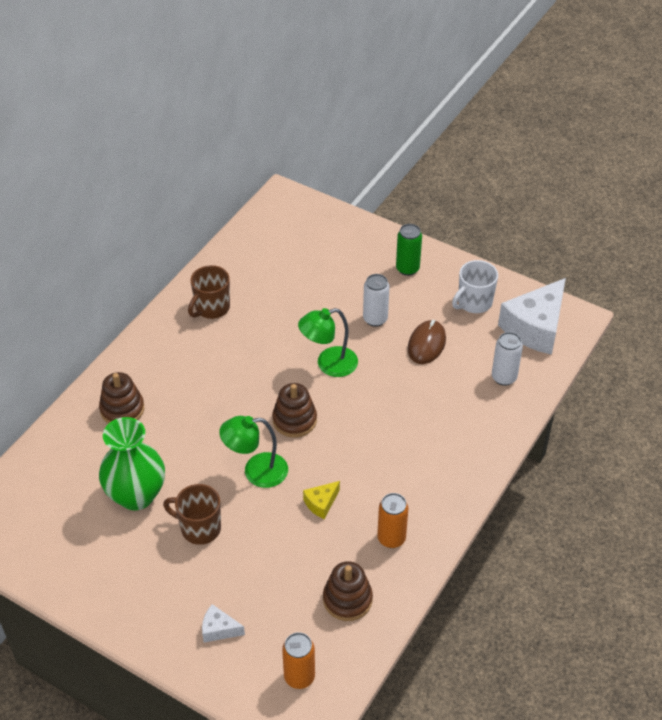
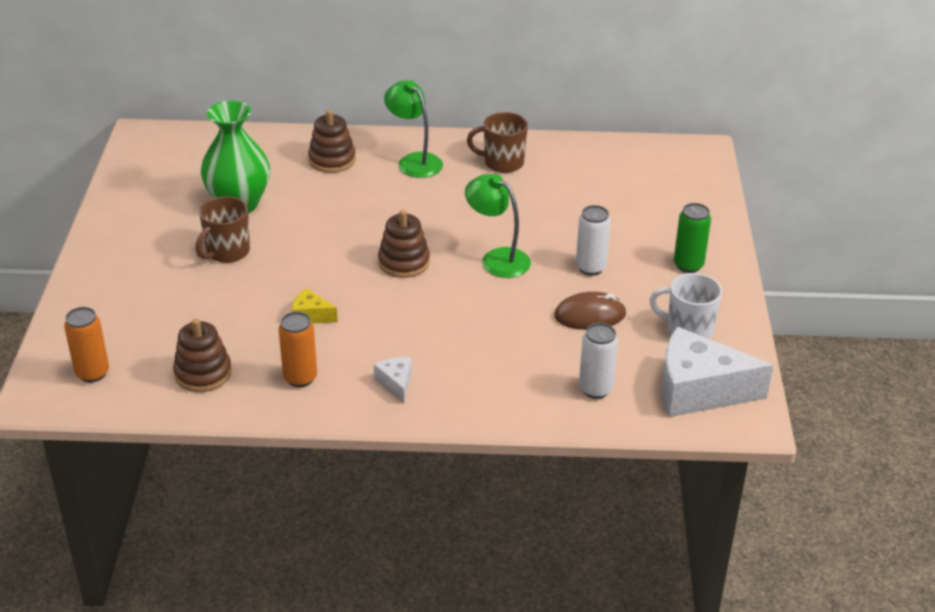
camera: 60 degrees right, 10 degrees down
(199, 528) = (227, 252): brown mug -> brown mug turned 135 degrees counterclockwise
(219, 629) = (119, 304): white cheese -> white cheese (396, 383)
(256, 471) = (320, 261): green lamp -> green lamp (414, 161)

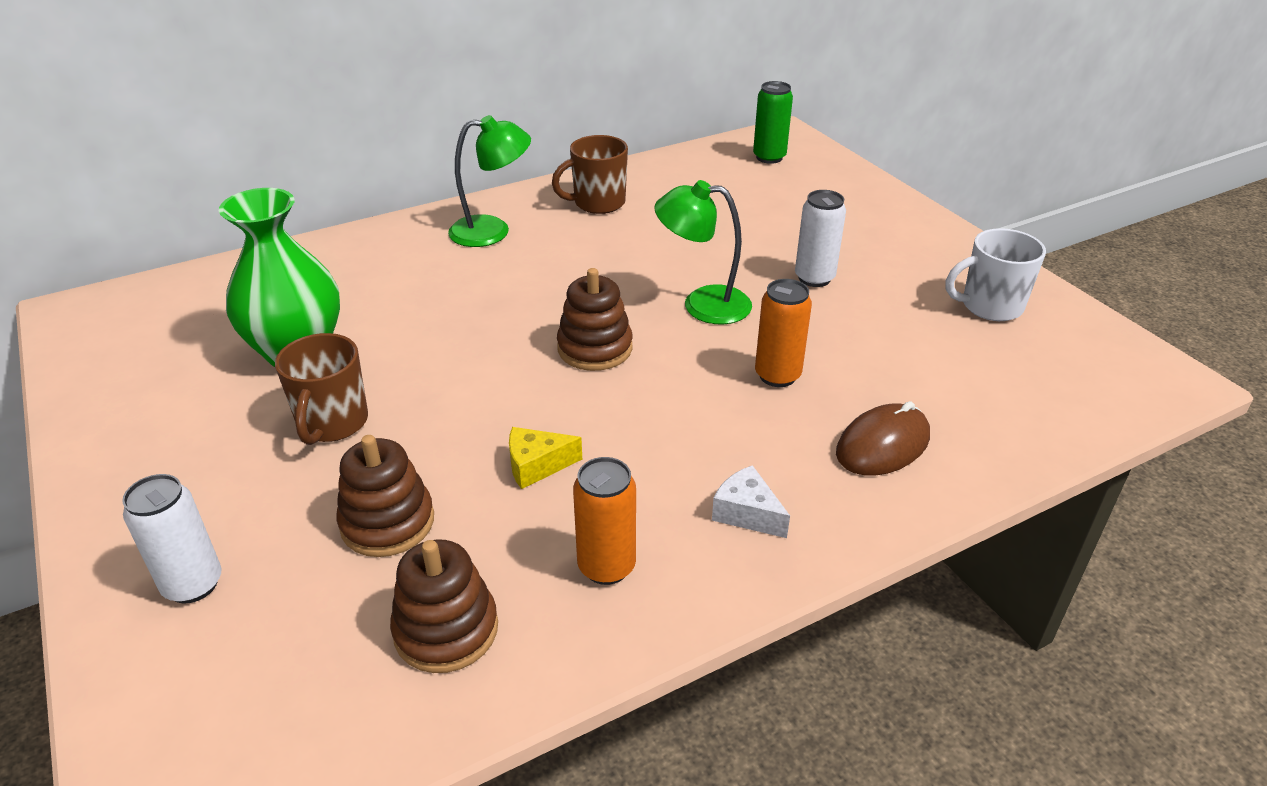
camera: 30 degrees left, 0 degrees up
(92, 373) = (241, 723): orange can -> orange can (777, 375)
(332, 160) = (385, 260): brown stacking toy -> brown stacking toy (387, 522)
(414, 161) = (492, 231): green lamp -> green lamp turned 150 degrees clockwise
(590, 315) = (875, 329): brown mouse -> brown mouse (882, 445)
(595, 389) = (984, 413): white can -> white can (193, 584)
(688, 265) = (906, 241): green can -> green can (769, 157)
(698, 390) = (1084, 368): white cheese -> none

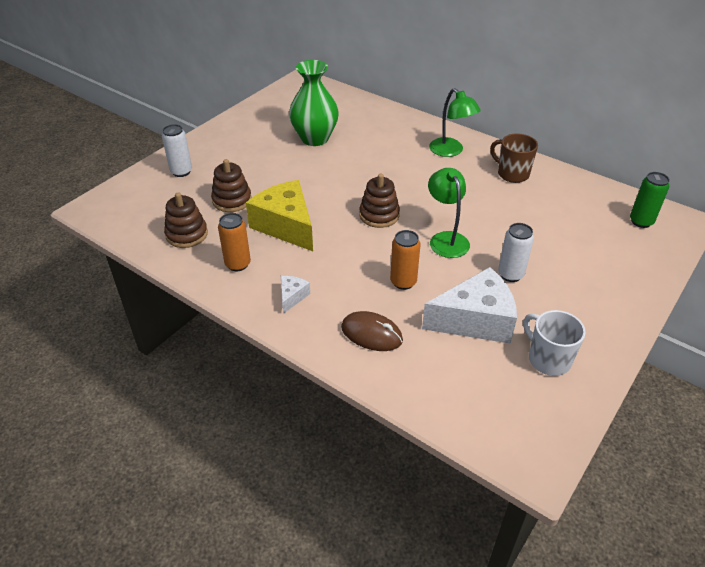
camera: 65 degrees right, 5 degrees up
(332, 423) = (278, 165): brown mug -> none
(537, 465) = (286, 226): yellow cheese -> yellow cheese, size x2.22
(894, 337) = (475, 320): none -> white cheese

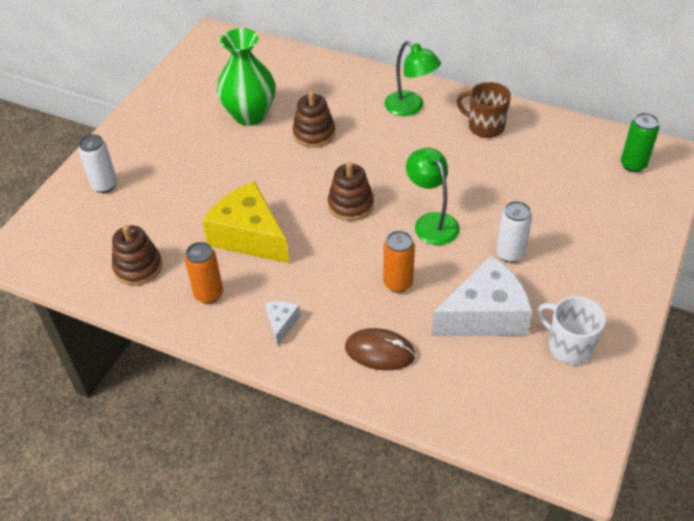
camera: 10 degrees left, 5 degrees up
(232, 200) = (177, 214): brown stacking toy -> brown stacking toy (314, 133)

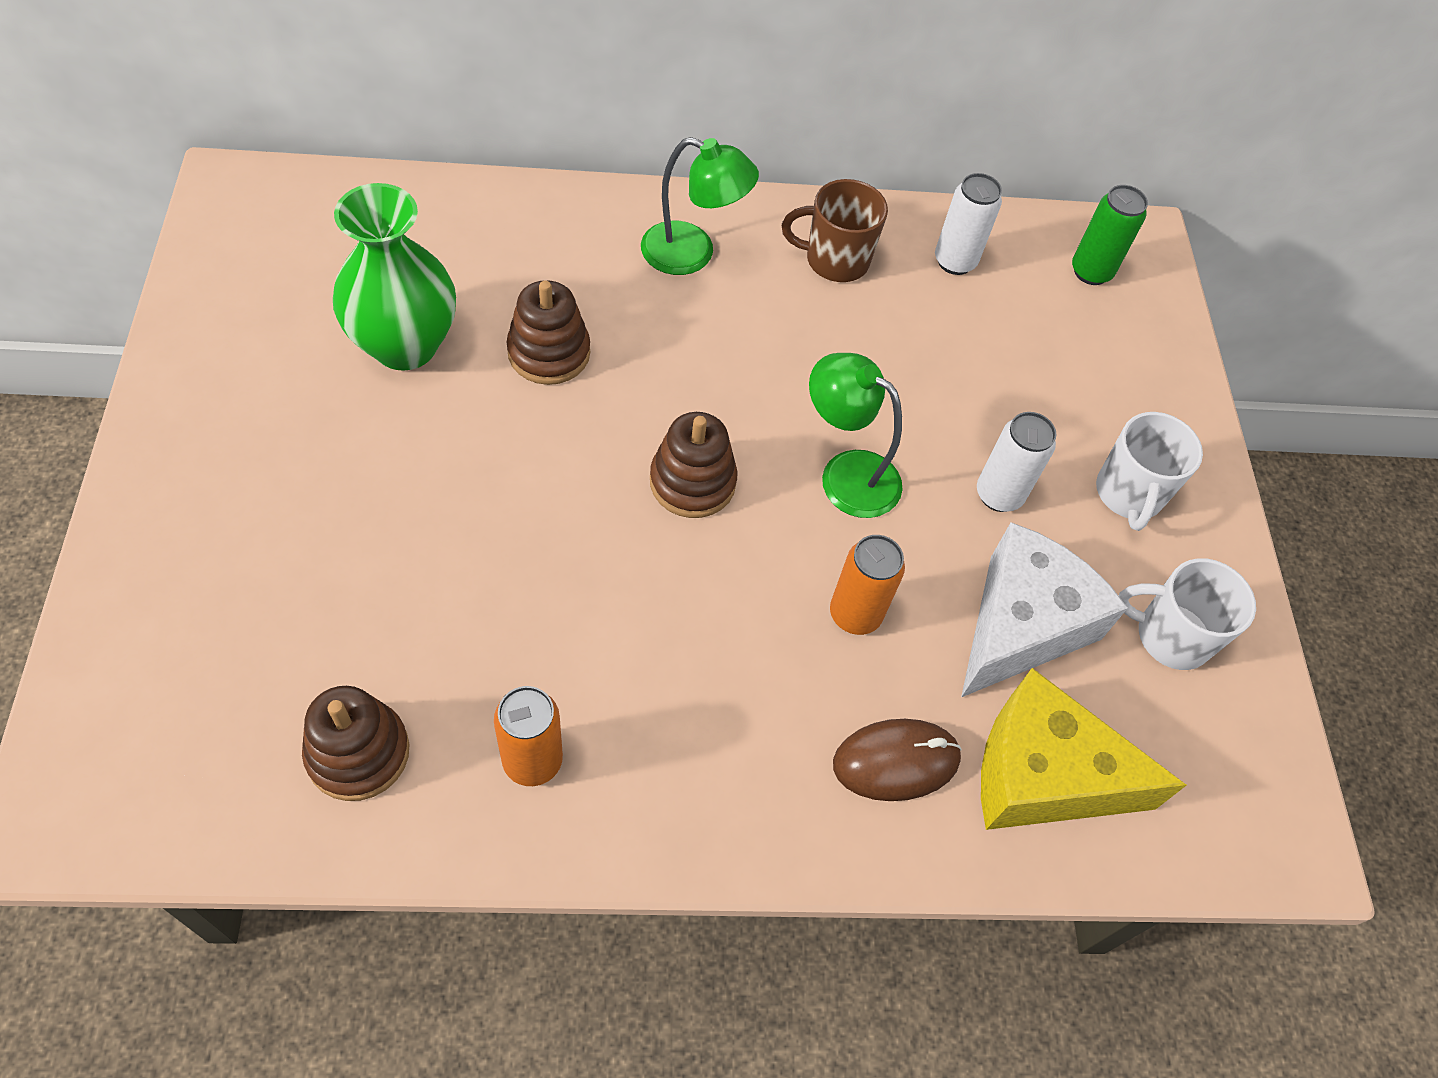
camera: 35 degrees left, 10 degrees up
(104, 185) = (184, 590): white can -> white can (955, 261)
(249, 236) = (542, 608): yellow cheese -> yellow cheese (1043, 775)
(281, 323) = (700, 771): white cheese -> none
(587, 274) = (1128, 494): none -> white mug

